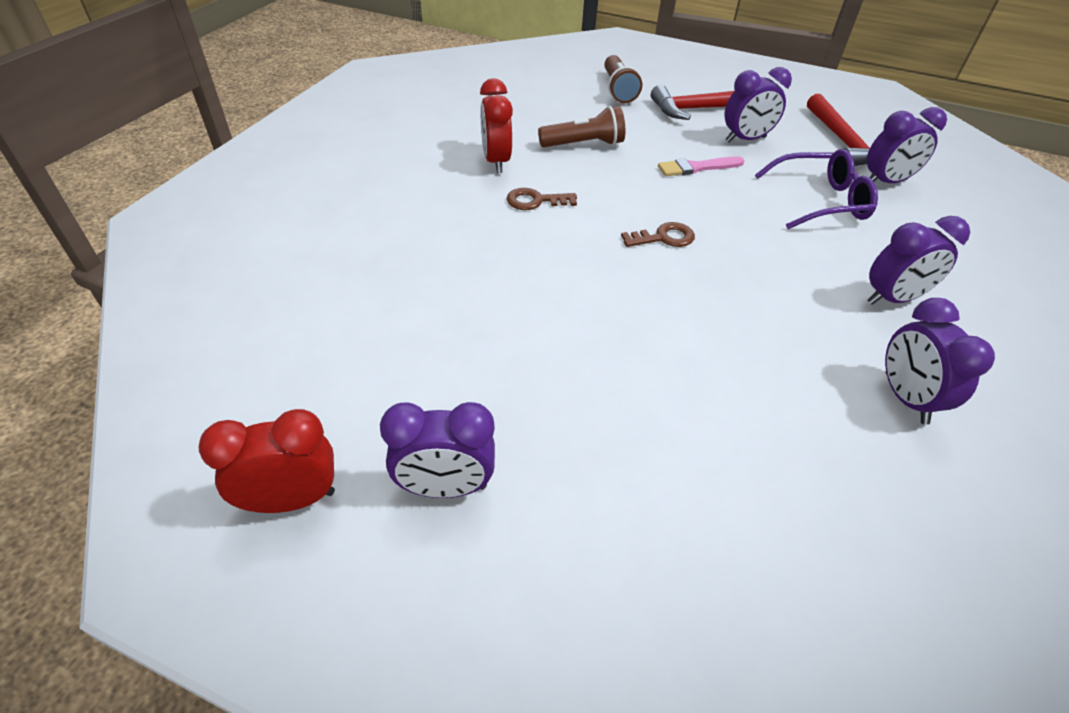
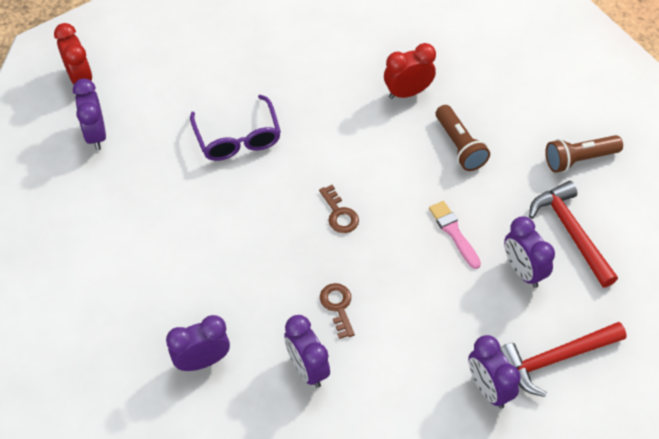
camera: 80 degrees right, 10 degrees up
(535, 201) = (360, 127): brown key -> brown key (337, 306)
(820, 201) = (433, 329): purple glasses -> purple glasses (238, 138)

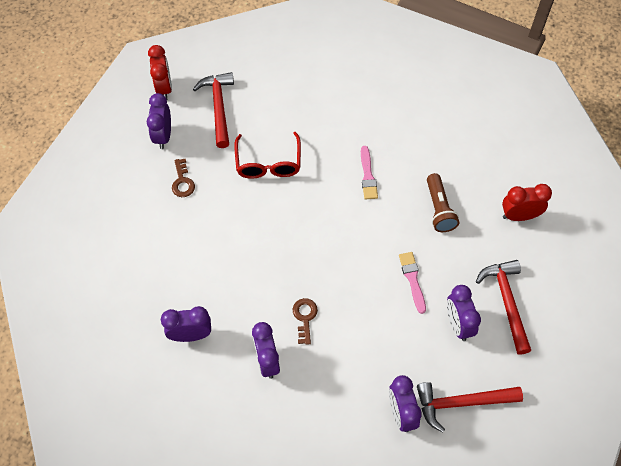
camera: 15 degrees right, 5 degrees up
(156, 87) = (218, 108): none -> red hammer
(238, 138) = (268, 163): purple glasses -> red glasses
(339, 214) = (328, 243): brown key -> brown key (182, 182)
(363, 126) = (368, 176): none -> pink brush
(407, 92) = (411, 155): red clock -> red clock (519, 216)
(579, 159) = (532, 242): brown flashlight -> none

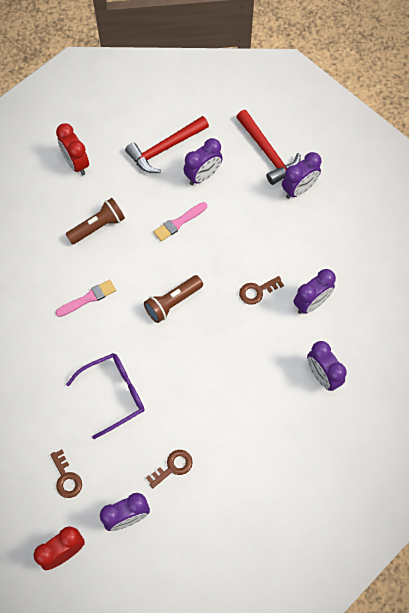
camera: 115 degrees left, 5 degrees up
(218, 108) = (66, 478): red hammer -> brown key
(268, 163) = (114, 394): red glasses -> purple glasses
(330, 240) = (172, 302): none -> brown flashlight

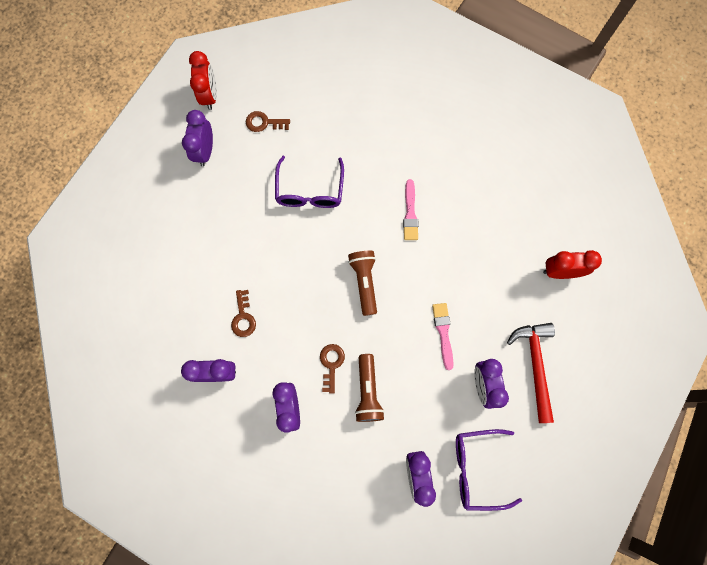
camera: 120 degrees right, 10 degrees up
(98, 227) = (479, 257): brown flashlight -> brown flashlight (367, 391)
(173, 467) = (221, 204): brown key -> brown key (243, 317)
(267, 152) = (477, 468): red hammer -> purple glasses

